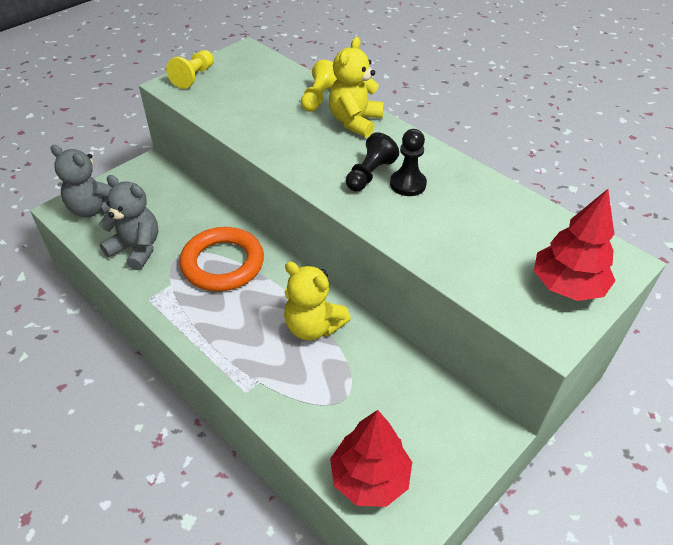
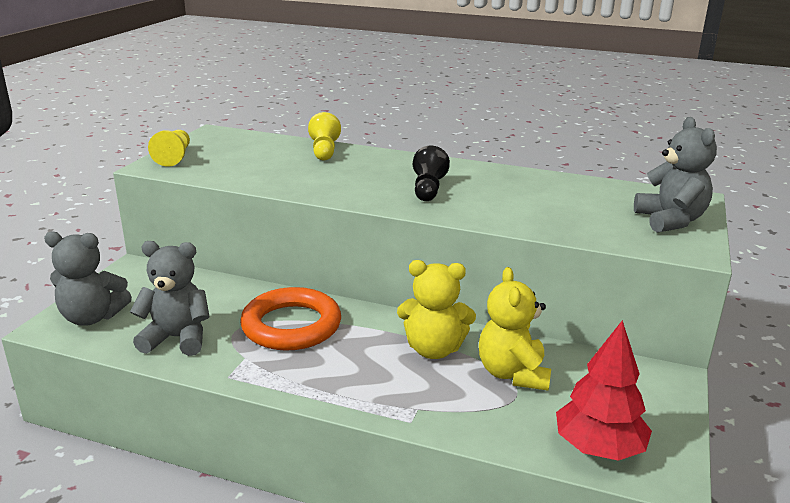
camera: 25 degrees left, 20 degrees down
(355, 122) = (376, 160): yellow teddy bear -> yellow teddy bear (513, 374)
(408, 184) = (470, 189): black pawn -> none
(567, 286) = (670, 221): red tree -> grey teddy bear

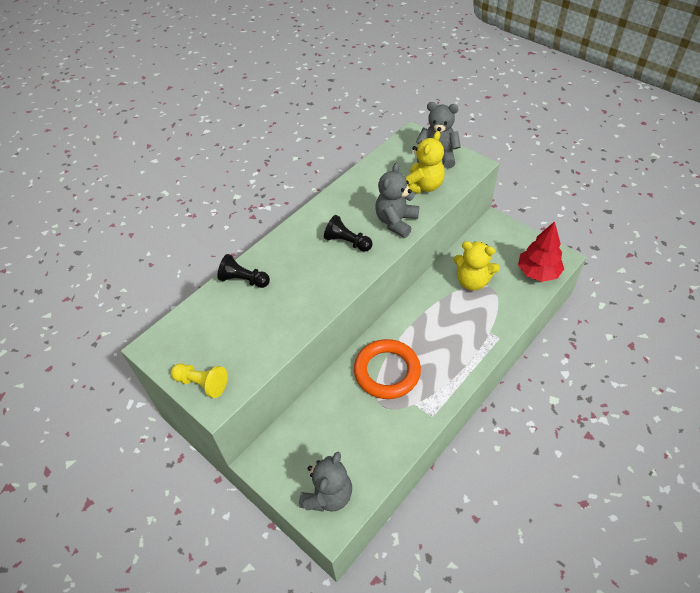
camera: 65 degrees left, 25 degrees up
(177, 338) = (378, 440): grey teddy bear -> grey teddy bear (396, 222)
(324, 151) = (244, 280): yellow pawn -> black pawn
(434, 349) = (438, 307): yellow teddy bear -> yellow teddy bear (423, 186)

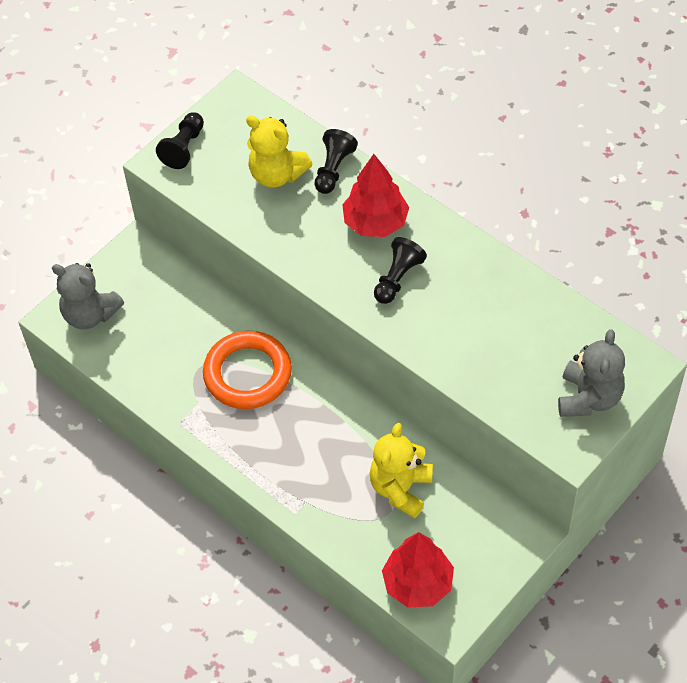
camera: 90 degrees right, 5 degrees up
(202, 383) = (184, 148): yellow pawn -> black pawn
(297, 255) = (375, 222): none -> red tree
(396, 222) = (437, 337): grey teddy bear -> none
(423, 186) = (516, 374): yellow teddy bear -> yellow teddy bear (277, 174)

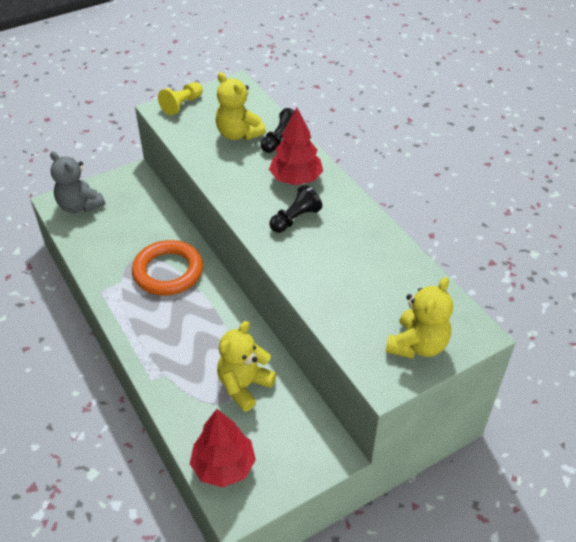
camera: 15 degrees right, 10 degrees down
(184, 148) = (182, 105): black pawn -> yellow pawn
(589, 398) = (417, 345): grey teddy bear -> yellow teddy bear

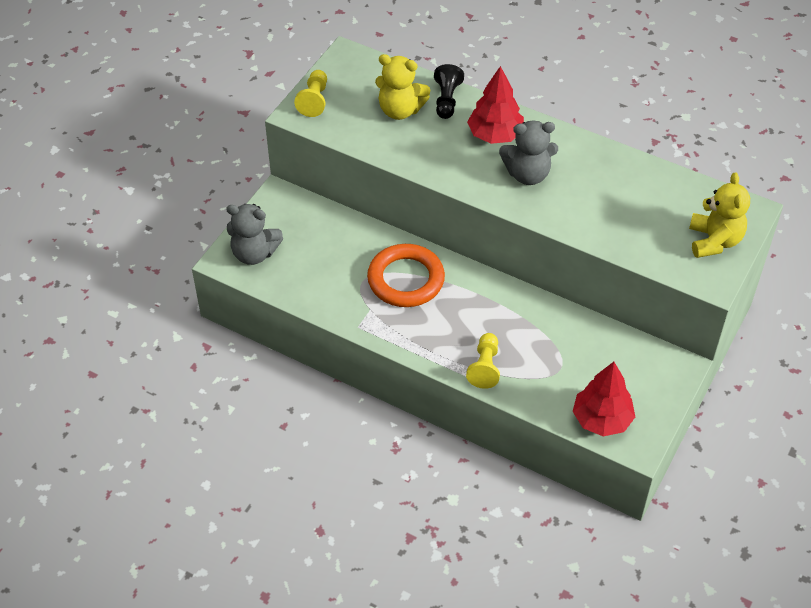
camera: 30 degrees left, 5 degrees up
(166, 369) = (485, 367): none -> yellow pawn
(244, 386) = (563, 348): yellow teddy bear -> none
(295, 219) = (527, 174): black pawn -> grey teddy bear

